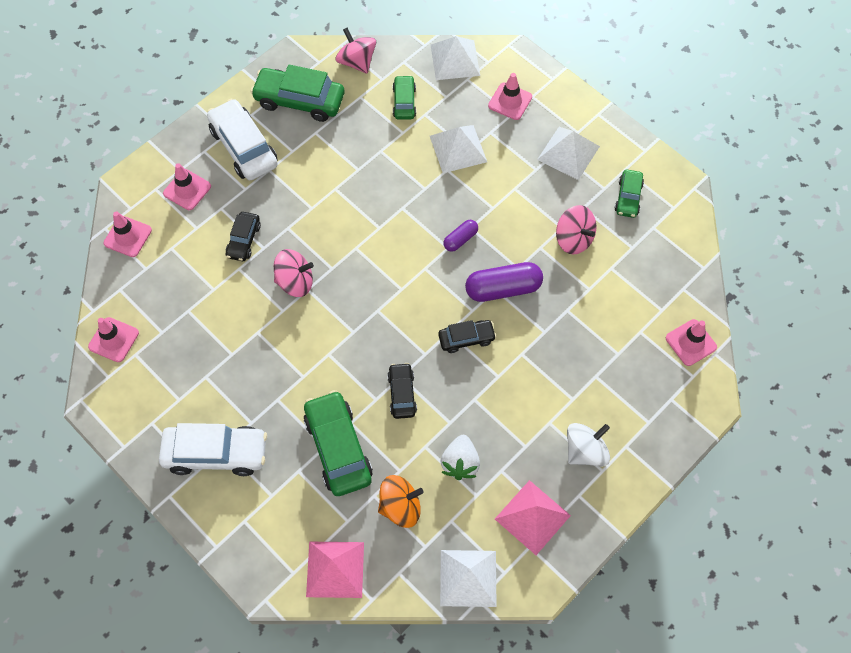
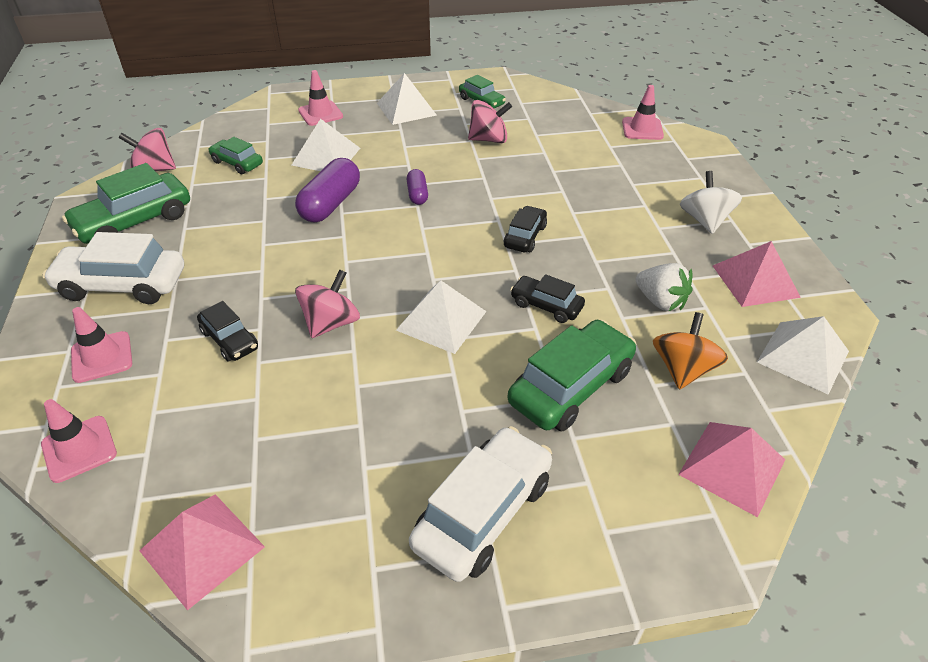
camera: 55 degrees left, 20 degrees down
(113, 340) = (202, 548): pink traffic cone -> pink pyramid
(338, 448) = (570, 386): green car -> green car turned 120 degrees clockwise
(455, 60) = (240, 121): white pyramid -> white pyramid (441, 320)
(503, 289) = (495, 193): purple capsule -> purple capsule (330, 204)

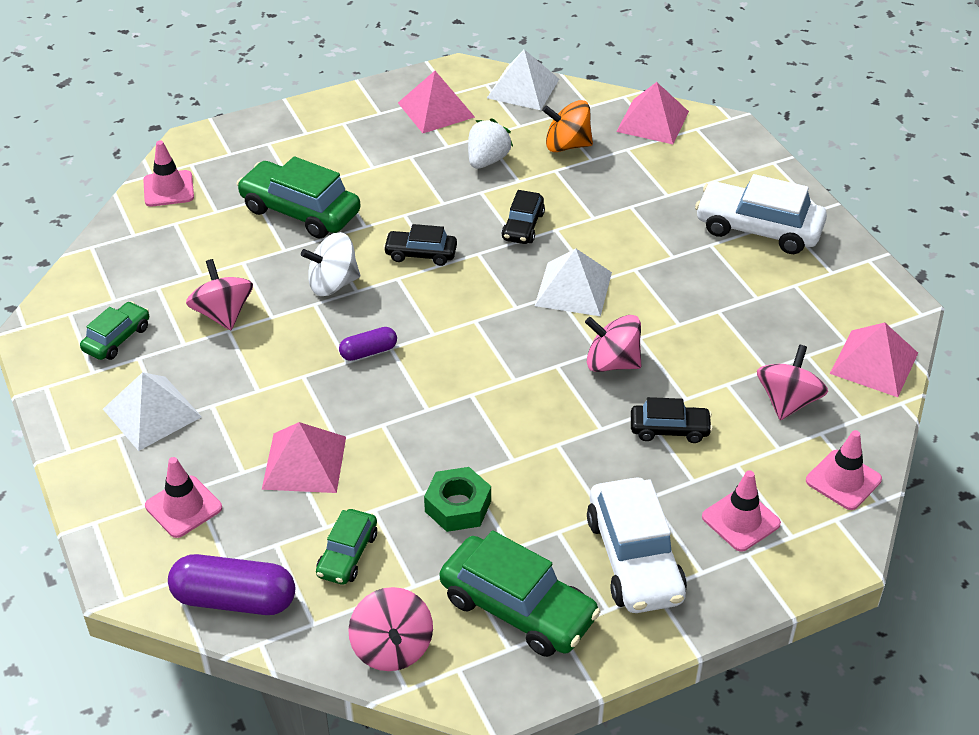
camera: 105 degrees left, 0 degrees up
(203, 440) = (787, 401): none -> pink spinning top
(230, 340) = (669, 429): black car -> black car turned 60 degrees clockwise
(240, 211) = (458, 506): none -> green nut
(326, 156) = (304, 462): white pyramid -> pink pyramid
(330, 204) = (413, 424): purple capsule -> purple capsule (234, 599)
(570, 386) = (616, 201): green car -> green car (300, 211)
(704, 220) = (350, 139): white spinning top -> white spinning top (333, 284)

